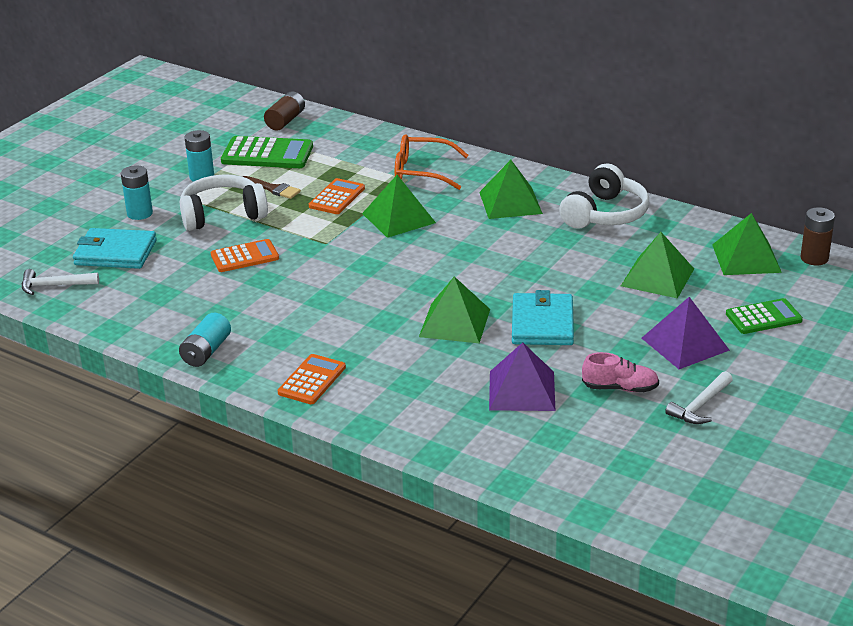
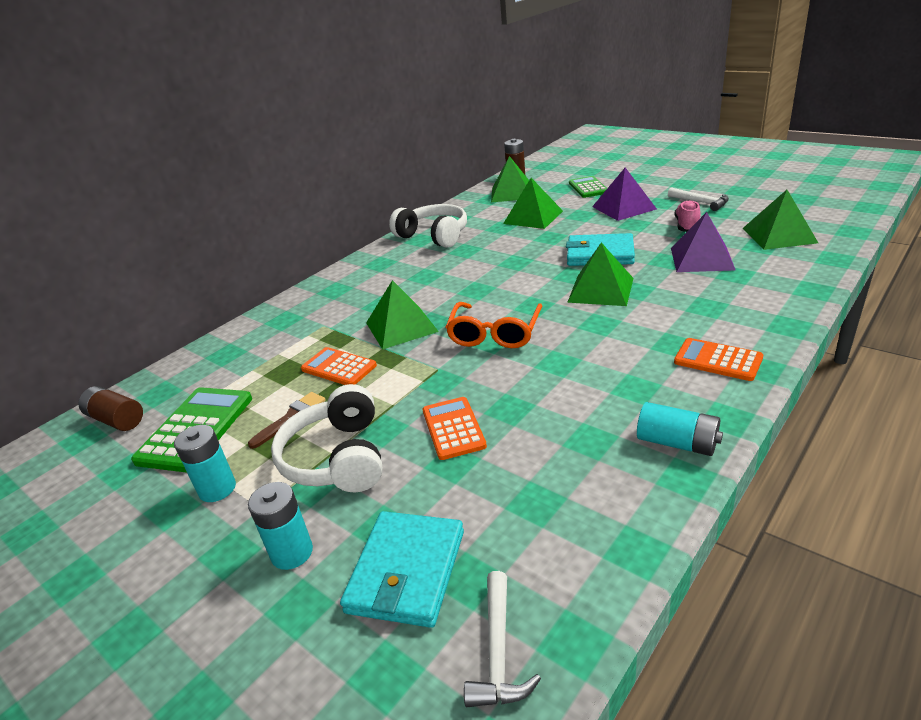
camera: 80 degrees left, 0 degrees up
(422, 172) = (313, 318): orange glasses -> orange glasses (494, 334)
(510, 202) = (397, 273): green pyramid -> green pyramid (779, 235)

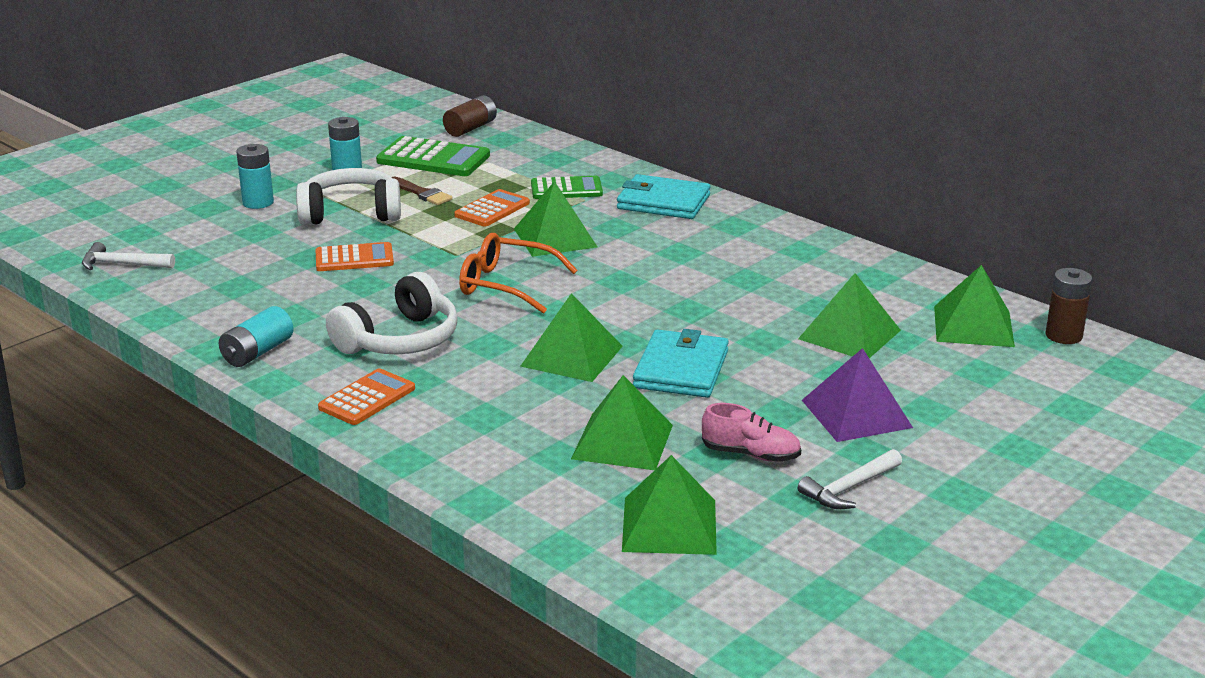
camera: 90 degrees right, 5 degrees down
(406, 571) = (209, 239): turquoise wallet -> turquoise wallet (663, 202)
(434, 236) = (810, 259): white headphones -> white headphones (399, 340)
(588, 188) = (972, 395): green calculator -> green calculator (566, 189)
(702, 258) = (622, 442): purple pyramid -> green pyramid

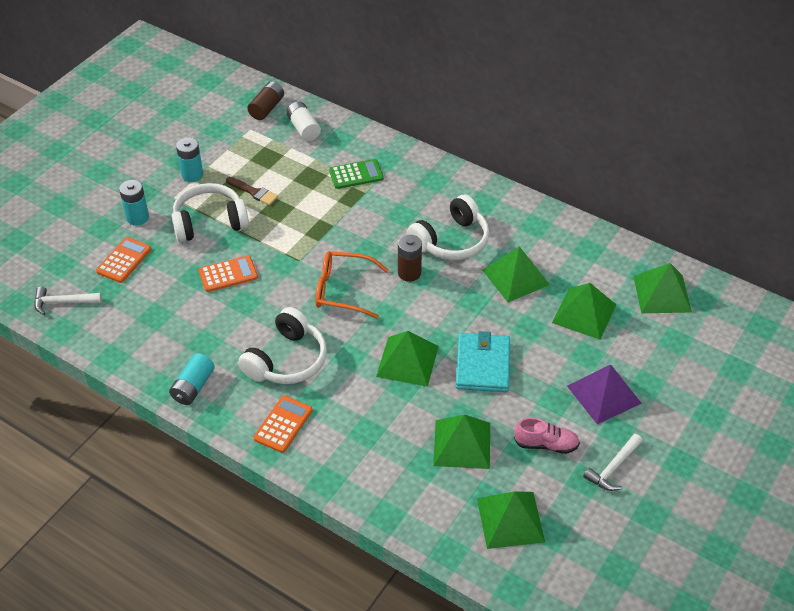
camera: 10 degrees left, 20 degrees up
(433, 159) = (250, 149): green calculator -> none
(492, 209) = (309, 205): orange calculator -> orange calculator (124, 260)
(512, 147) = (304, 128): none -> white battery
(555, 238) = (362, 232): green pyramid -> green pyramid (515, 277)
(663, 202) = (428, 182): turquoise wallet -> none
(677, 254) = (451, 241): none -> white headphones
(1063, 336) = (720, 296): brown battery -> brown battery (409, 273)

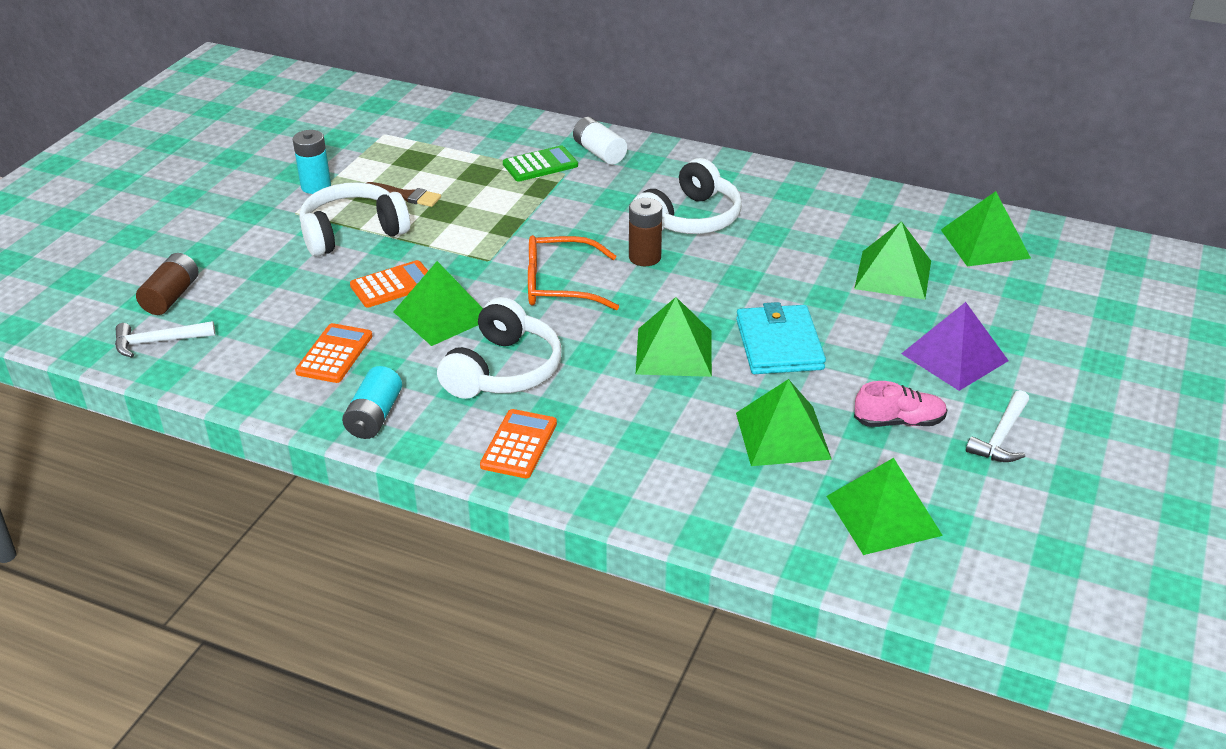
camera: 10 degrees left, 10 degrees down
(124, 260) = (239, 286): orange calculator -> orange calculator (334, 354)
(137, 217) = (249, 238): turquoise battery -> none
(267, 108) = (401, 111): brown battery -> brown battery (171, 296)
(304, 128) = (456, 126): white battery -> white battery (599, 153)
(515, 277) = (788, 247): green pyramid -> green pyramid (442, 315)

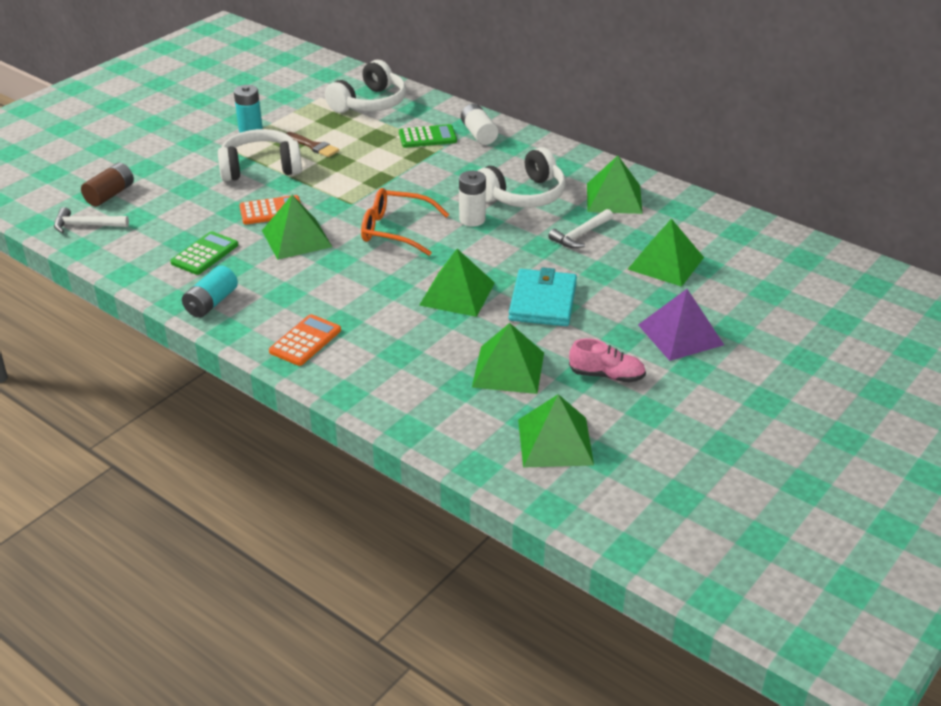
camera: 15 degrees right, 0 degrees up
(334, 354) = (204, 254): orange calculator -> green calculator
(503, 370) = (321, 286): white headphones -> white headphones (370, 103)
(645, 257) = (472, 219): brown battery -> white battery
(984, 243) = (757, 250): green pyramid -> green pyramid (614, 198)
(1001, 437) = (684, 401): white hammer -> white hammer (580, 235)

